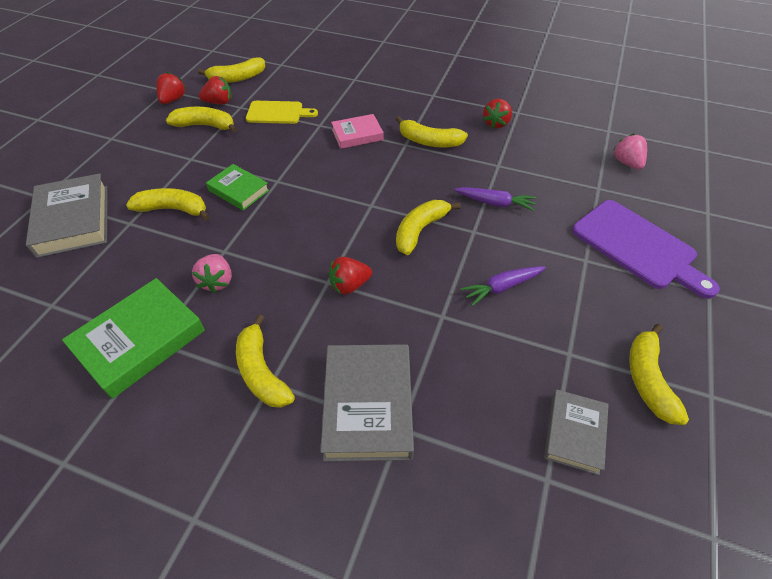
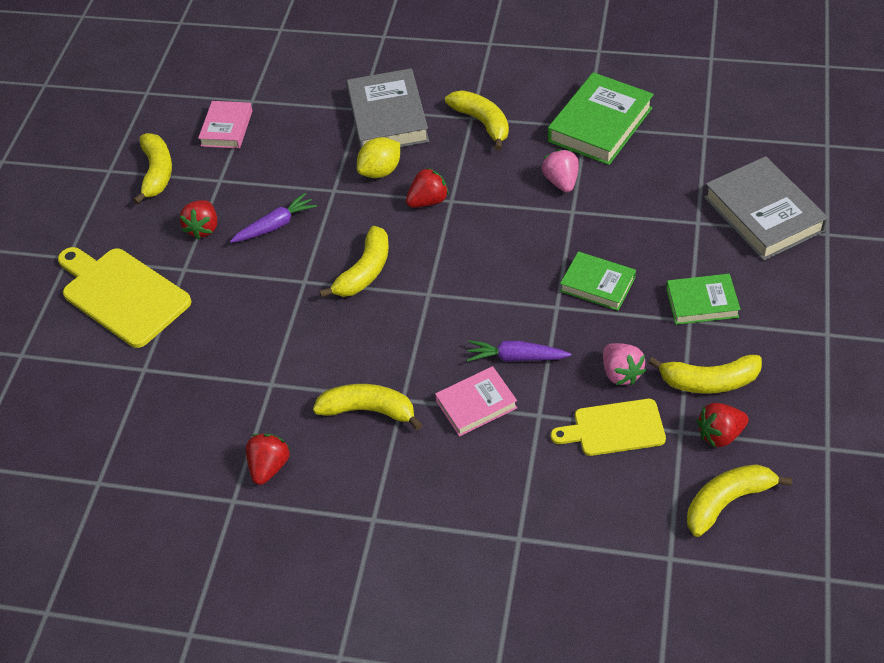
camera: 175 degrees right, 0 degrees up
(173, 100) = (798, 427): red strawberry -> red strawberry (203, 228)
(173, 209) = (660, 246): yellow banana -> none
(174, 167) = (702, 303): none -> green book
(390, 329) = (380, 171): none -> yellow lemon
(495, 203) = (278, 323): purple carrot -> purple carrot (516, 357)
(574, 433) = (227, 128): grey book -> pink book
(627, 163) = (92, 420): pink strawberry -> pink strawberry (621, 373)
(638, 246) = (122, 295): purple cutting board -> yellow cutting board

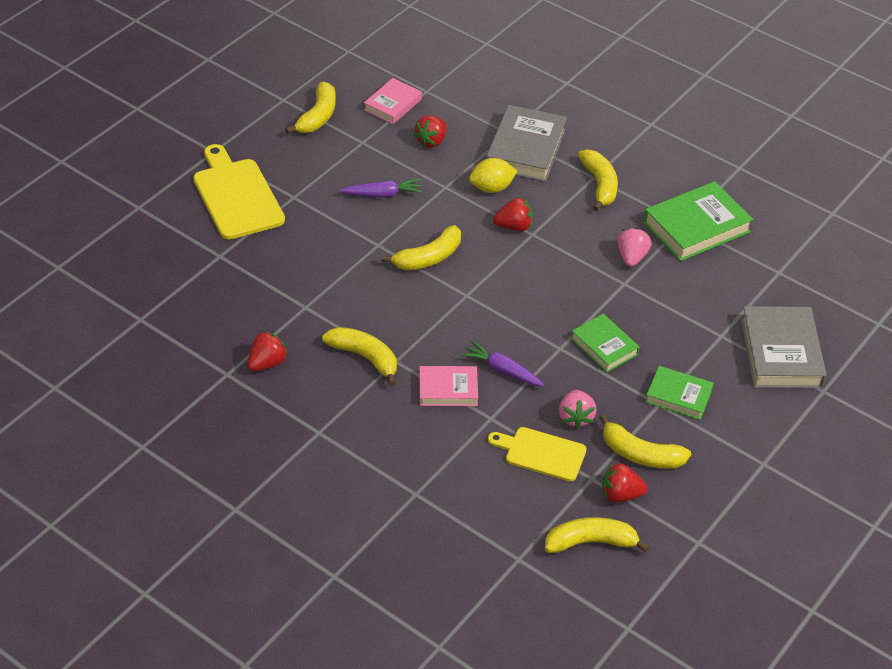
camera: 20 degrees right, 5 degrees down
(203, 228) = (326, 173): red strawberry -> red strawberry (431, 141)

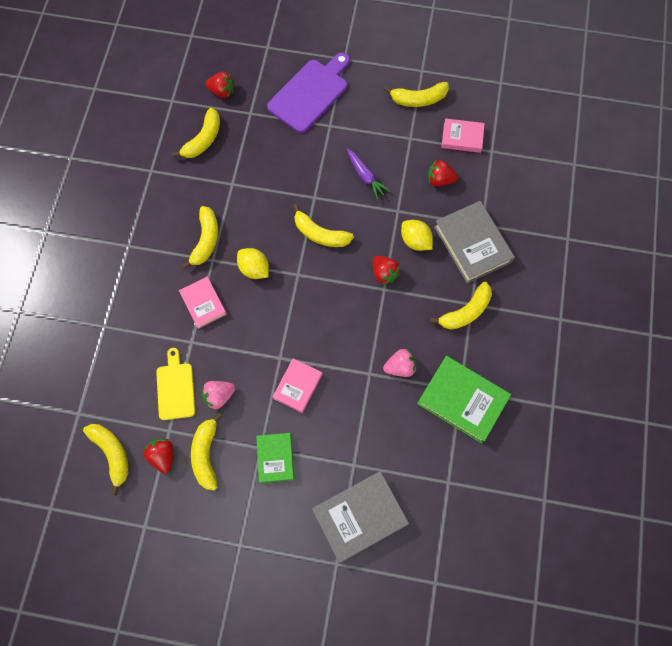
camera: 65 degrees right, 25 degrees up
(222, 310) = (203, 139): none -> yellow banana
(236, 196) = (310, 93): yellow cutting board -> purple cutting board
(267, 363) = (171, 187): red strawberry -> red strawberry (222, 91)
(433, 329) = (254, 269): none -> yellow lemon
(502, 370) = (238, 329): purple carrot -> none
(526, 149) = (472, 244): grey book -> grey book turned 75 degrees clockwise
(604, 346) = (297, 386): green book -> pink book

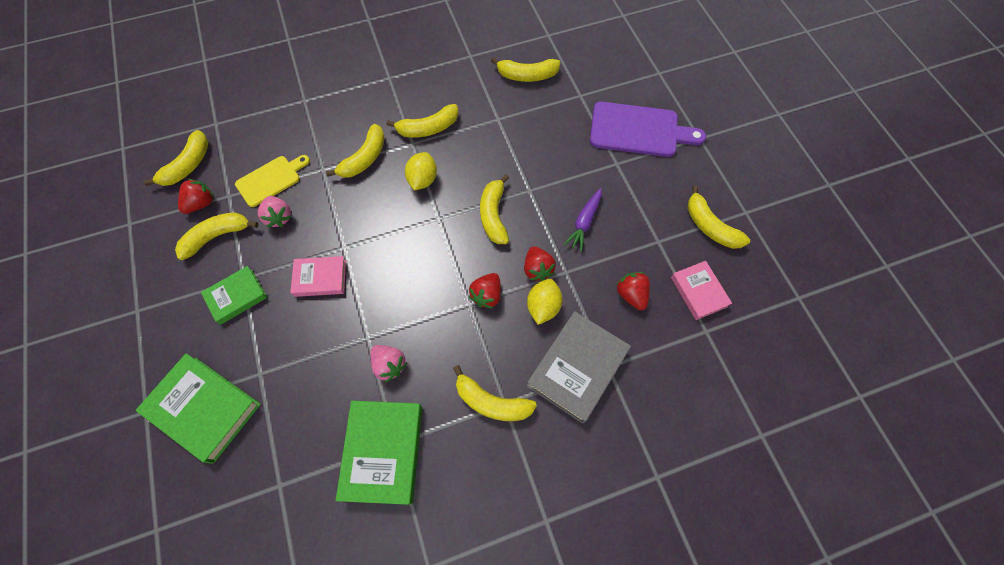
camera: 60 degrees right, 5 degrees down
(203, 304) = (364, 158): pink book -> yellow banana
(219, 396) = (279, 217): pink strawberry -> pink strawberry turned 150 degrees counterclockwise
(222, 91) = (585, 64): red strawberry -> red strawberry (537, 269)
(359, 516) = (204, 408): grey book -> green book

